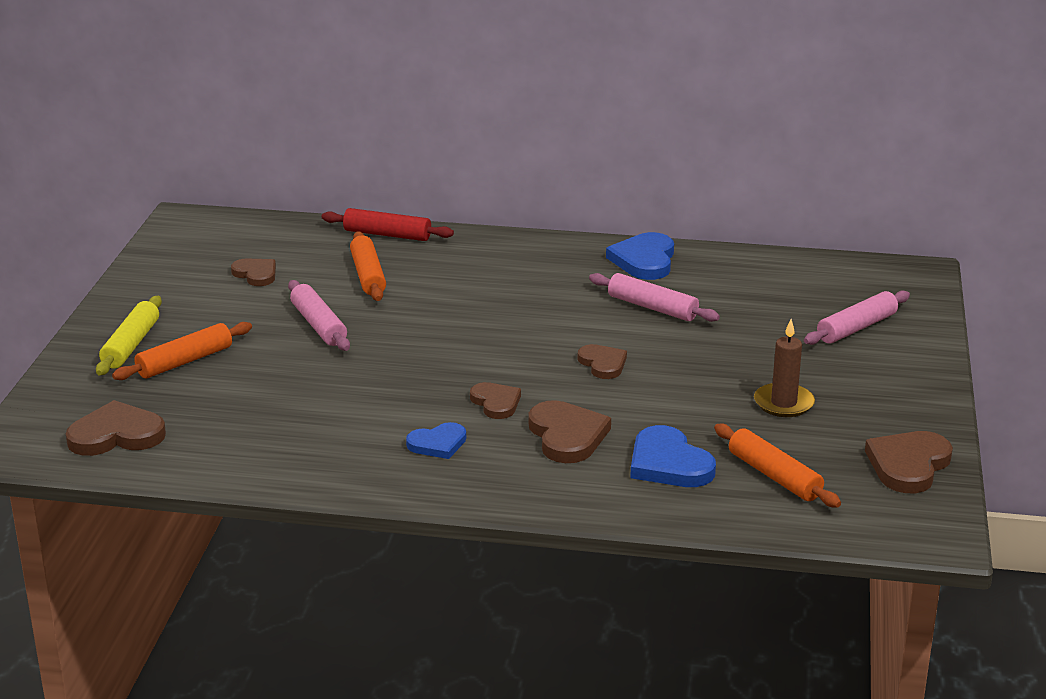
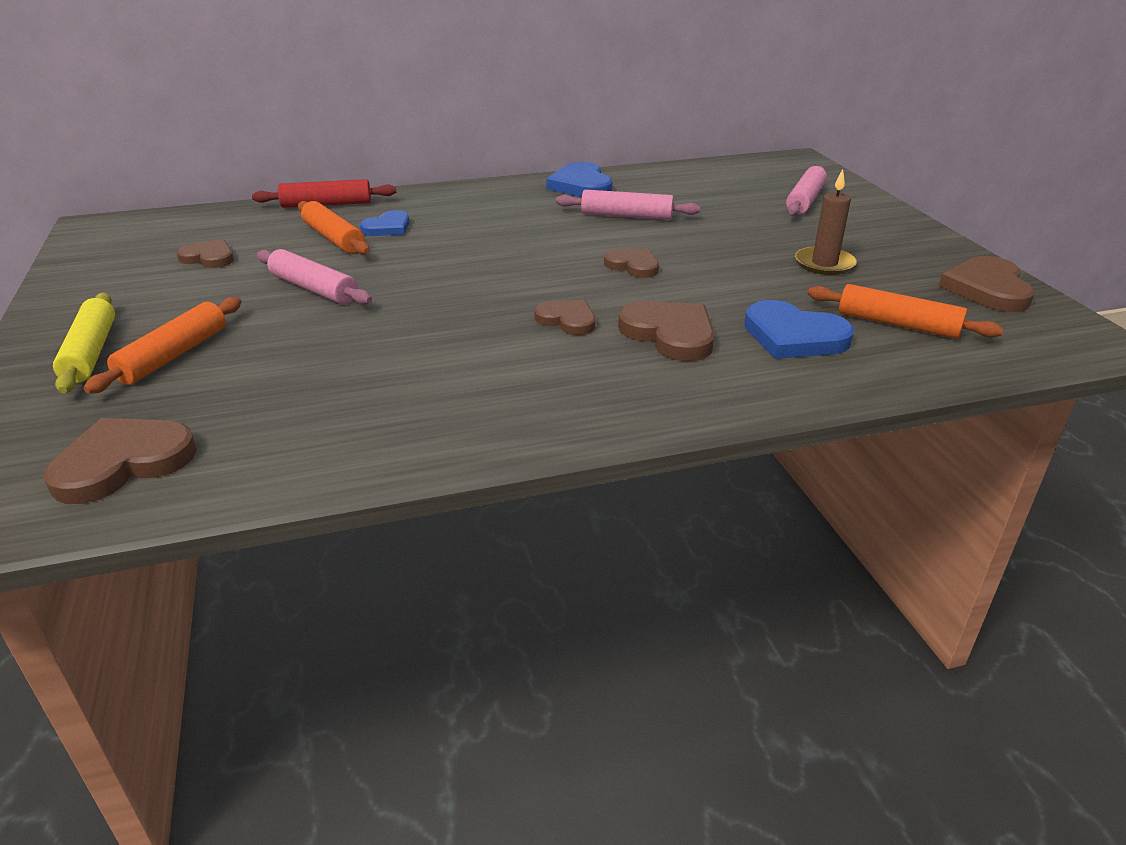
camera: 25 degrees left, 5 degrees up
(438, 444) = (545, 373): blue heart -> blue heart (387, 227)

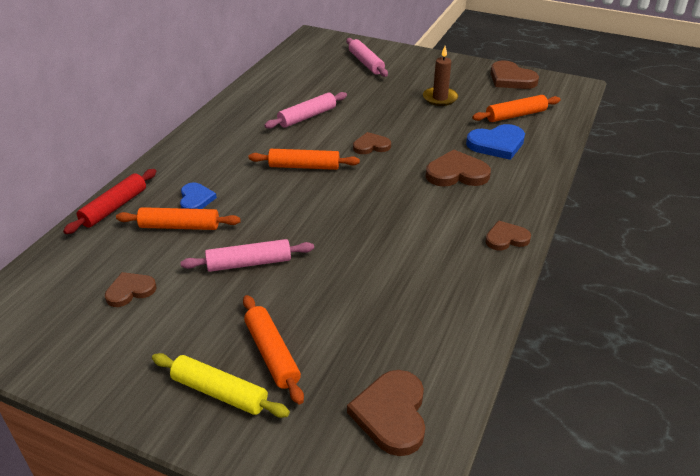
camera: 50 degrees left, 5 degrees up
(527, 249) = (304, 166): none -> orange rolling pin
(567, 320) = (406, 194): brown heart -> brown heart (506, 238)
(581, 185) = (242, 108): blue heart -> none

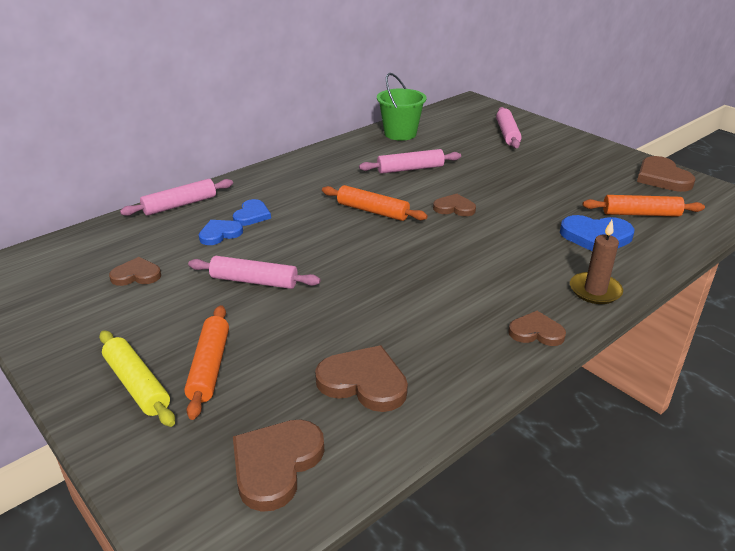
camera: 25 degrees right, 5 degrees down
(114, 207) = (180, 205): red rolling pin -> pink rolling pin
(179, 226) = (220, 234): orange rolling pin -> blue heart
(272, 82) = (400, 134): none -> green bucket
(440, 98) = (563, 180): brown candle -> brown candle (595, 290)
(456, 173) = (527, 254): brown heart -> brown heart (363, 382)

